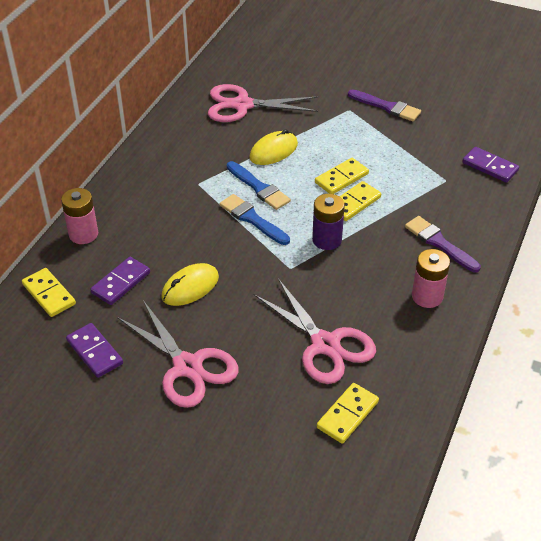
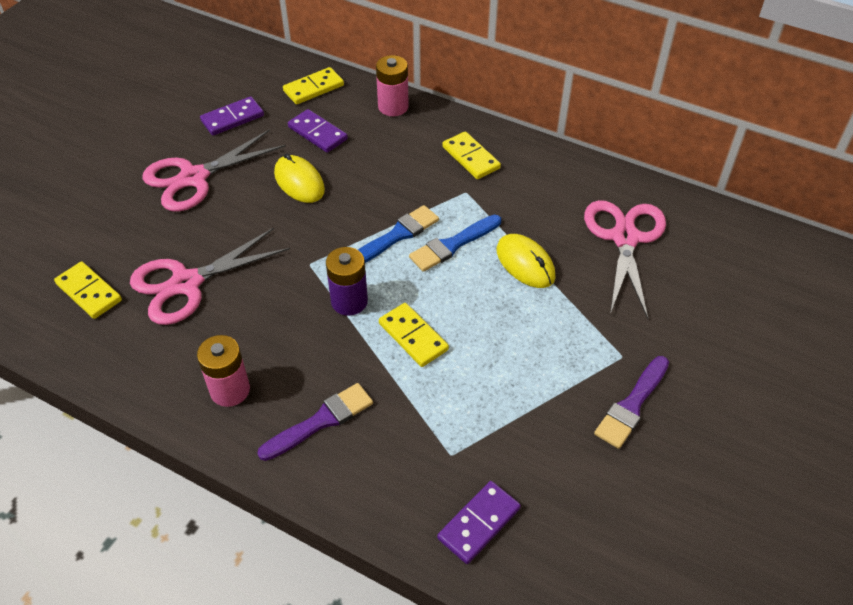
camera: 95 degrees right, 5 degrees up
(341, 178) = (465, 329): yellow domino -> yellow domino (471, 157)

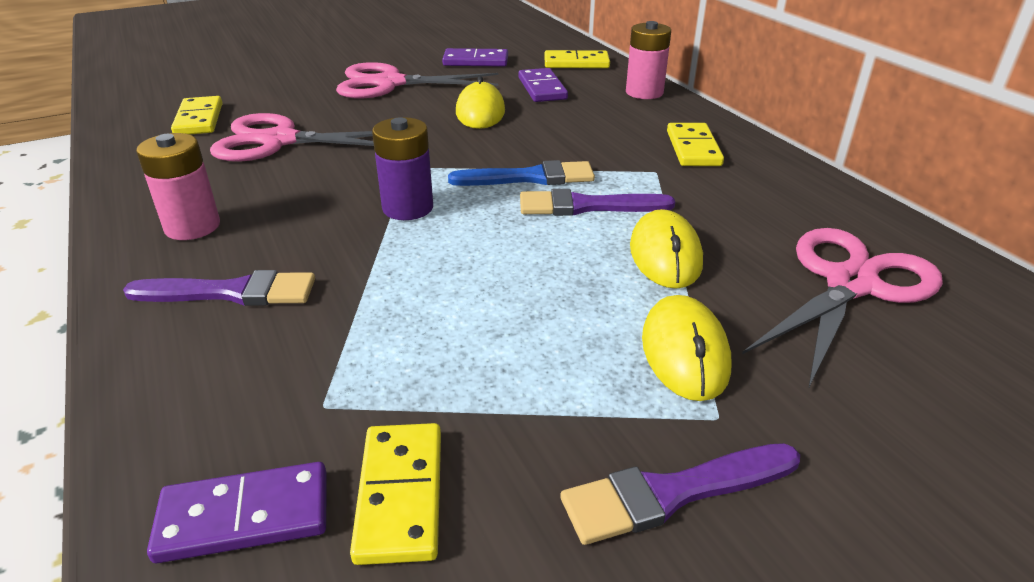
camera: 35 degrees right, 15 degrees down
(413, 336) = (437, 264): yellow domino -> yellow domino (401, 495)
(453, 245) = (587, 206): blue brush -> purple brush
(583, 326) = (684, 352): none -> yellow mouse

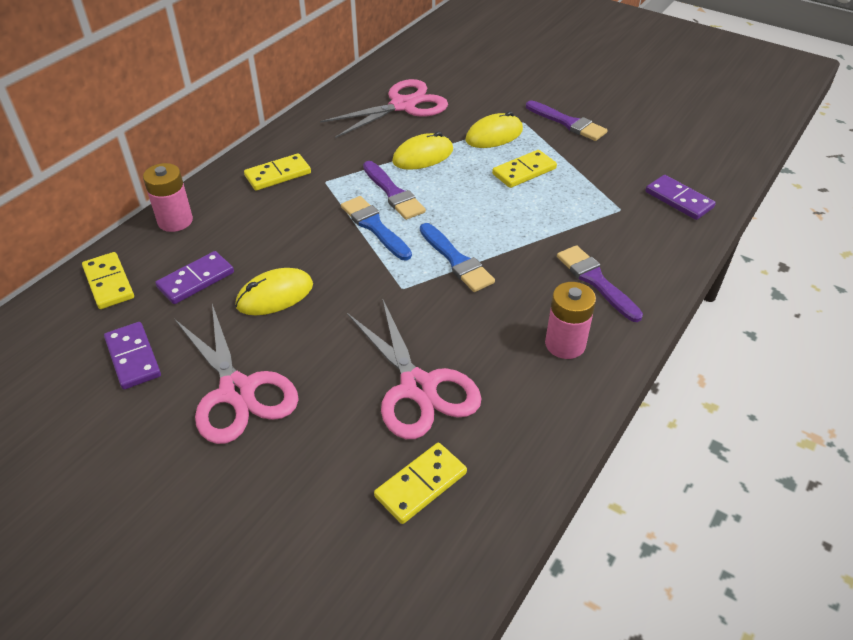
camera: 120 degrees left, 10 degrees up
(401, 495) = (632, 172): yellow domino -> yellow domino (524, 171)
(407, 208) = (456, 260): purple battery -> blue brush
(850, 284) = (402, 105): pink scissors -> pink scissors turned 135 degrees clockwise

